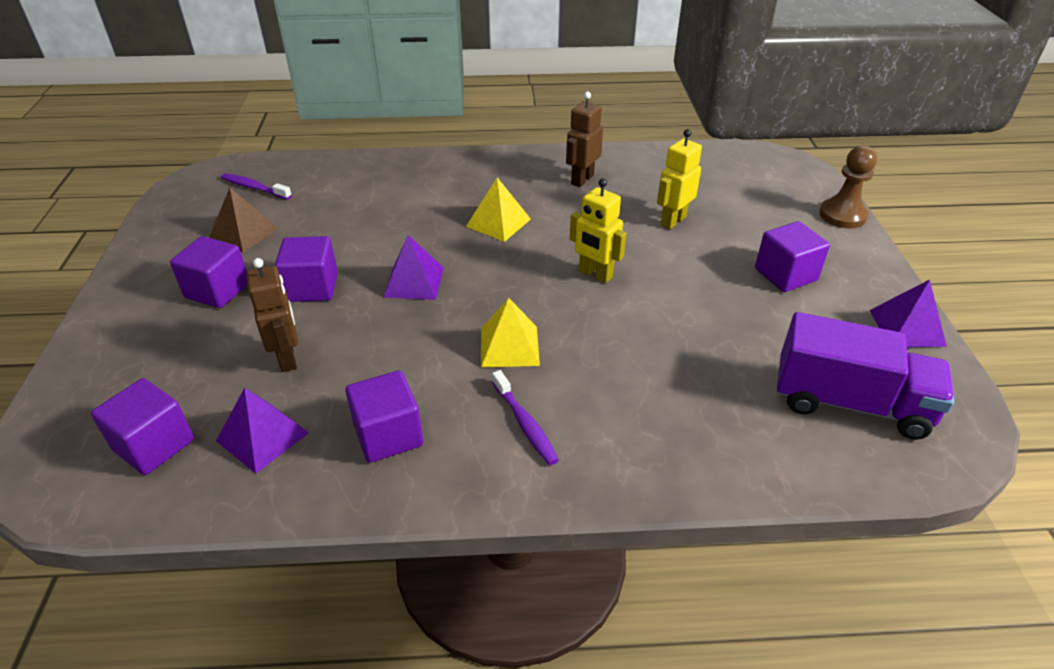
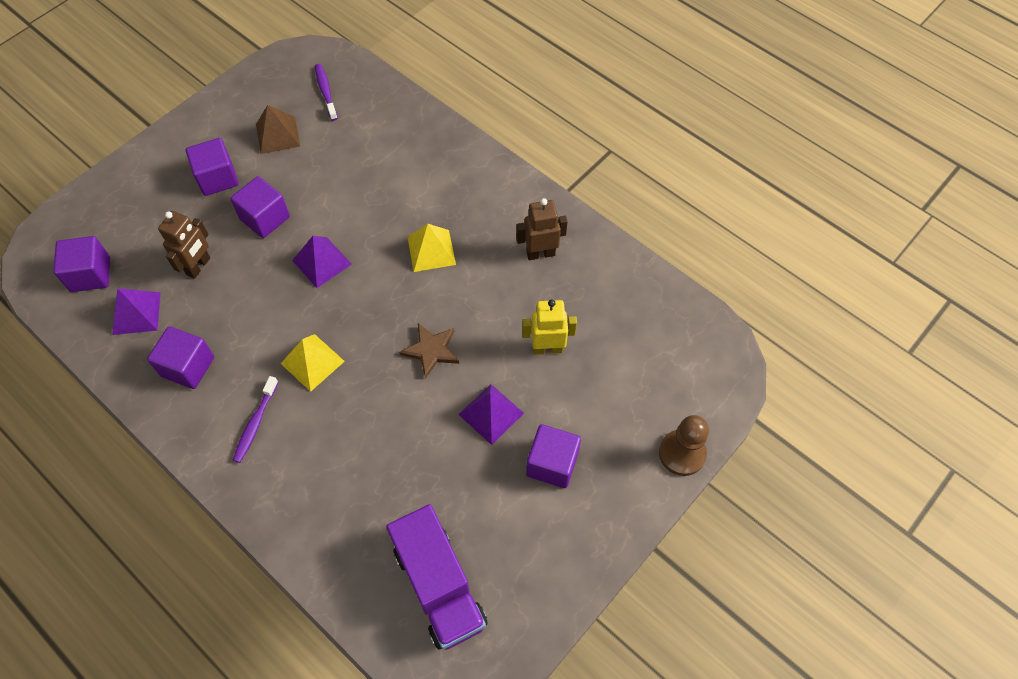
camera: 45 degrees right, 20 degrees up
(595, 274) = (431, 350): yellow robot -> brown star
(907, 327) = (563, 578): purple pyramid -> purple pyramid (491, 413)

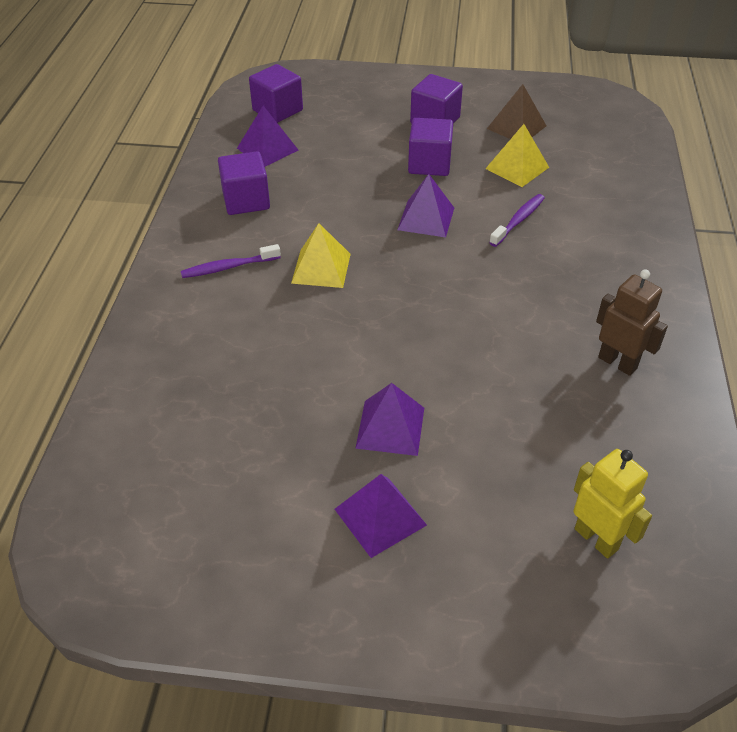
camera: 55 degrees right, 15 degrees down
(199, 266) = (343, 156): brown robot -> none
(326, 92) = (594, 128): purple toothbrush -> purple toothbrush (518, 220)
(431, 250) = (521, 280): yellow pyramid -> yellow pyramid (517, 167)
(431, 350) = (414, 340): brown star -> none
(439, 586) = (160, 494): purple truck -> none
(547, 348) = (513, 432): yellow robot -> yellow robot (596, 539)
(552, 463) = (380, 516): purple cube -> purple pyramid
(682, 453) = (513, 651): brown pawn -> none

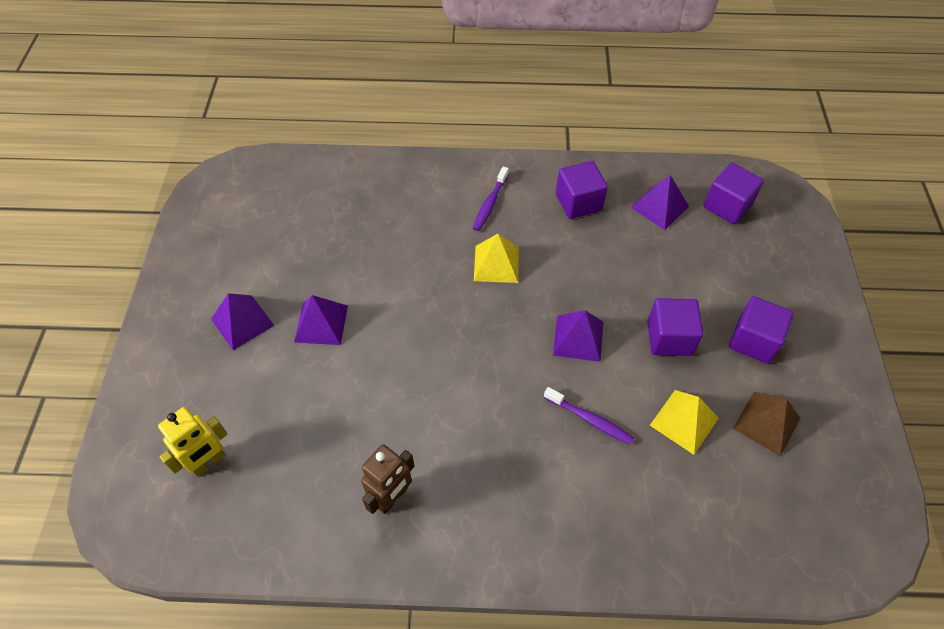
camera: 85 degrees right, 10 degrees up
(228, 267) = (490, 204): purple toothbrush -> purple toothbrush turned 135 degrees counterclockwise

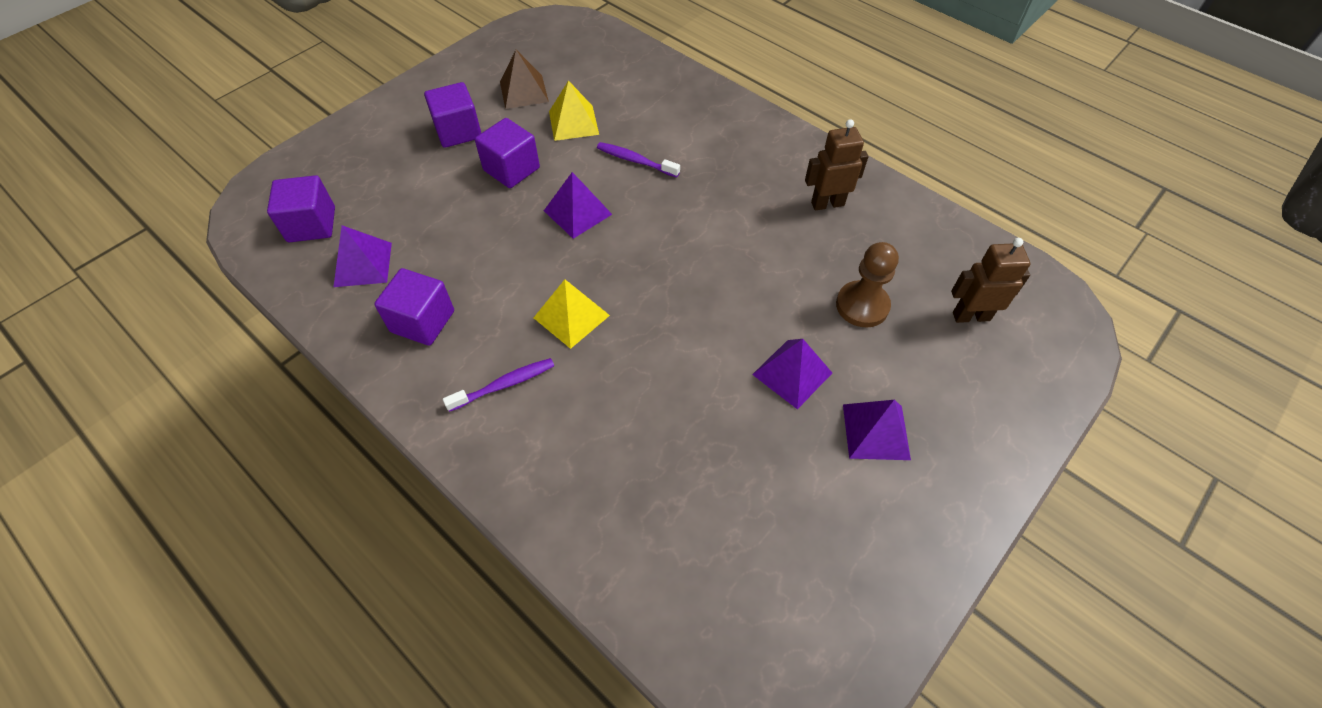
camera: 140 degrees left, 0 degrees up
(208, 462) = (971, 316): yellow robot -> brown robot
(301, 410) = (862, 305): none -> brown pawn
(590, 420) = (635, 161): purple toothbrush -> purple toothbrush turned 45 degrees counterclockwise

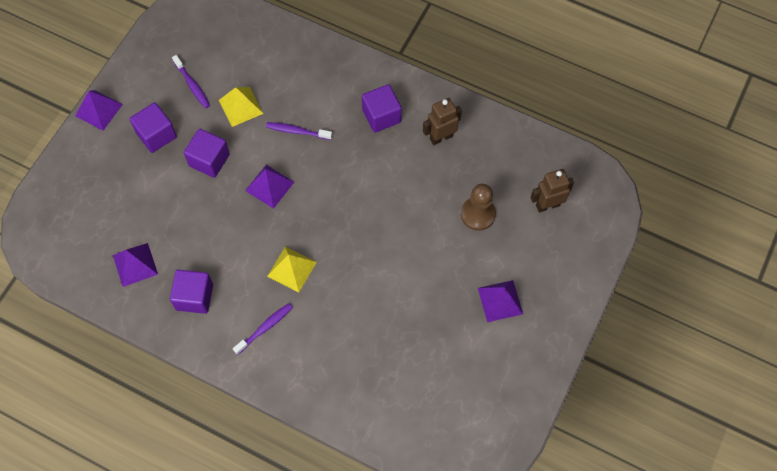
camera: 15 degrees left, 10 degrees up
(311, 224) = (83, 242): purple cube -> purple cube (381, 116)
(524, 91) = (192, 85): brown pyramid -> purple toothbrush
(792, 373) = (443, 274): purple pyramid -> purple pyramid (99, 110)

